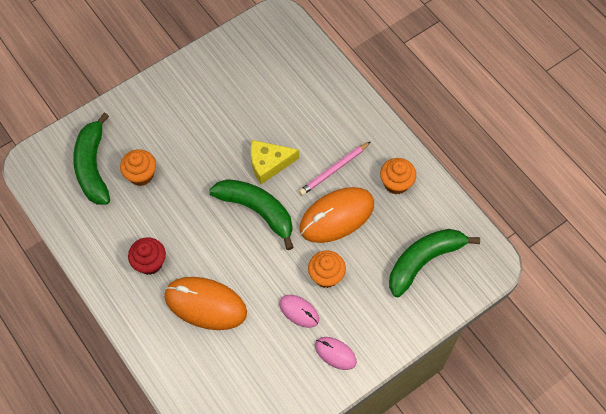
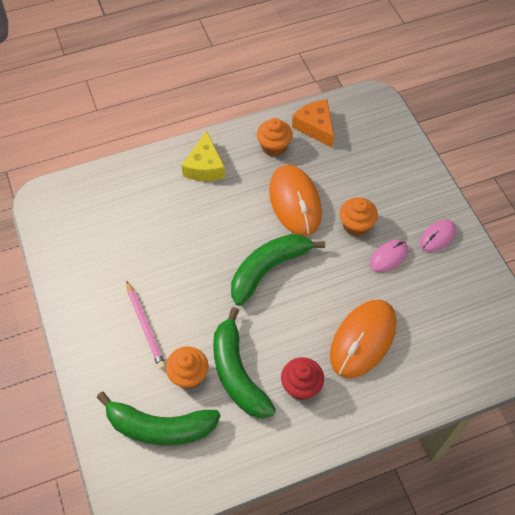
camera: 75 degrees left, 5 degrees down
(269, 164) = (217, 247): yellow cheese -> yellow cheese (205, 166)
(334, 170) = (243, 192): pink pencil -> pink pencil (145, 326)
(424, 261) = (359, 146): green banana -> green banana (237, 373)
(434, 215) = (315, 127): none -> orange cheese

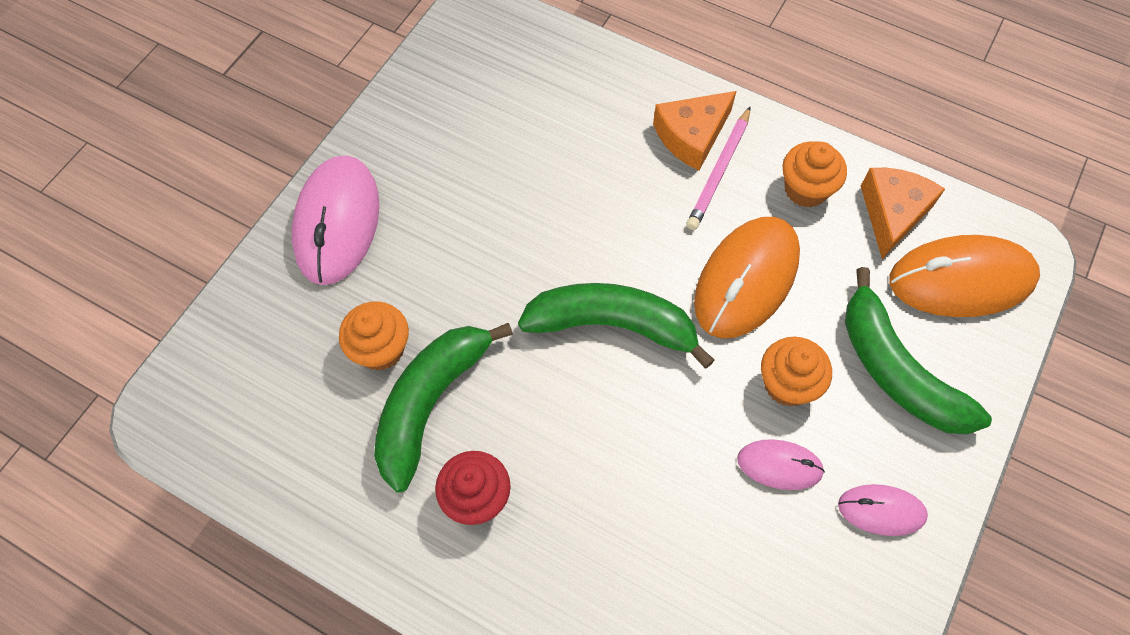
camera: 50 degrees right, 5 degrees up
(98, 347) = (337, 222): none -> pink mouse
(145, 326) = (406, 250): pink pencil -> pink pencil (719, 171)
(160, 427) = (286, 370): green banana -> green banana (896, 370)
(205, 166) = (692, 136): yellow cheese -> orange cheese
(363, 339) = (615, 527): orange mouse -> orange mouse (961, 280)

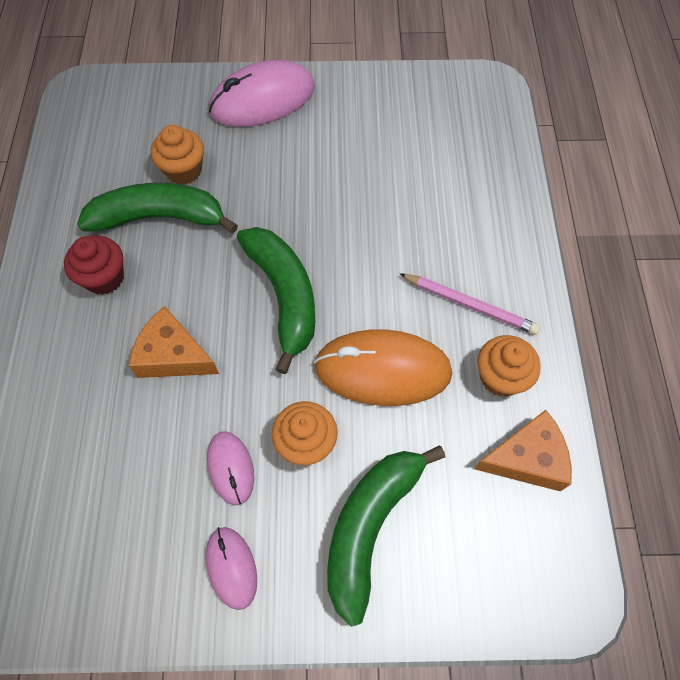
camera: 60 degrees right, 0 degrees up
(692, 136) = (489, 271): orange cheese -> orange cheese (173, 355)
(719, 171) = (470, 305): pink pencil -> pink pencil turned 150 degrees counterclockwise
(961, 280) = (498, 548): orange mouse -> none

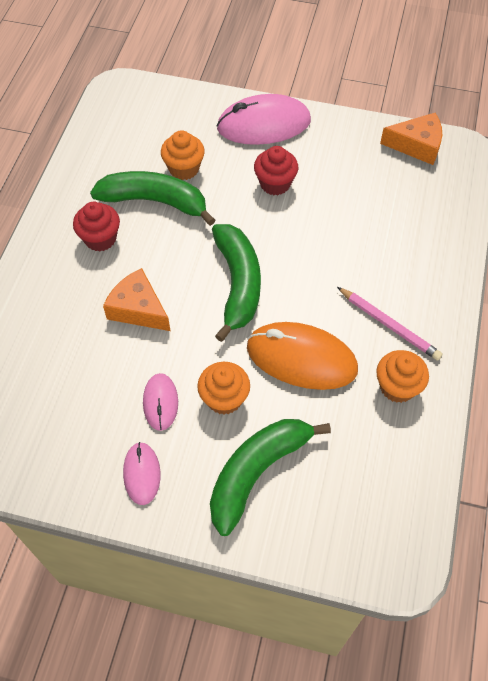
camera: 15 degrees right, 5 degrees down
(294, 166) = (275, 184): none -> red cupcake
(527, 458) = (399, 454): orange cheese -> orange cheese (417, 145)

